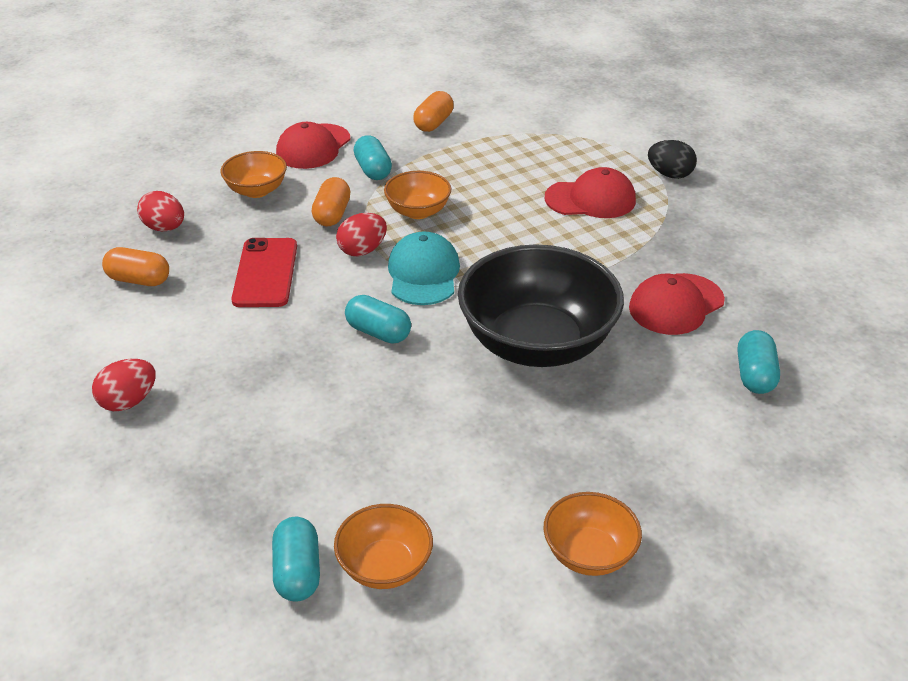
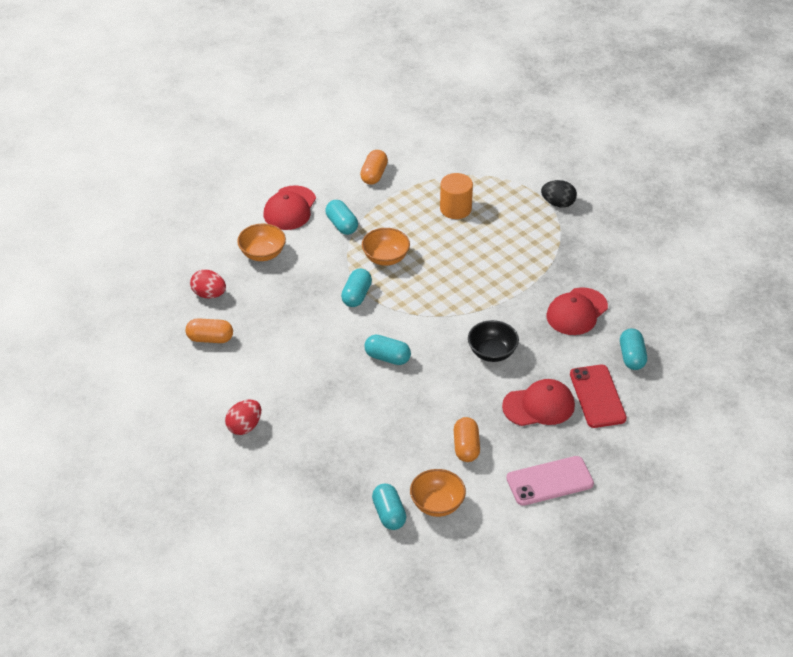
camera: 10 degrees left, 5 degrees up
(265, 273) = (295, 322): red phone -> red phone (597, 396)
(332, 214) = (325, 268): orange capsule -> orange capsule (466, 447)
(362, 250) = (356, 295): red egg -> turquoise capsule
(423, 274) = (404, 309): turquoise cap -> none
(529, 167) = (455, 209): none -> orange cylinder
(537, 344) = (492, 352): black bowl -> black bowl, size x0.49
(589, 553) = (549, 481): orange bowl -> pink phone
(590, 199) = (505, 232): red cap -> red cap (539, 406)

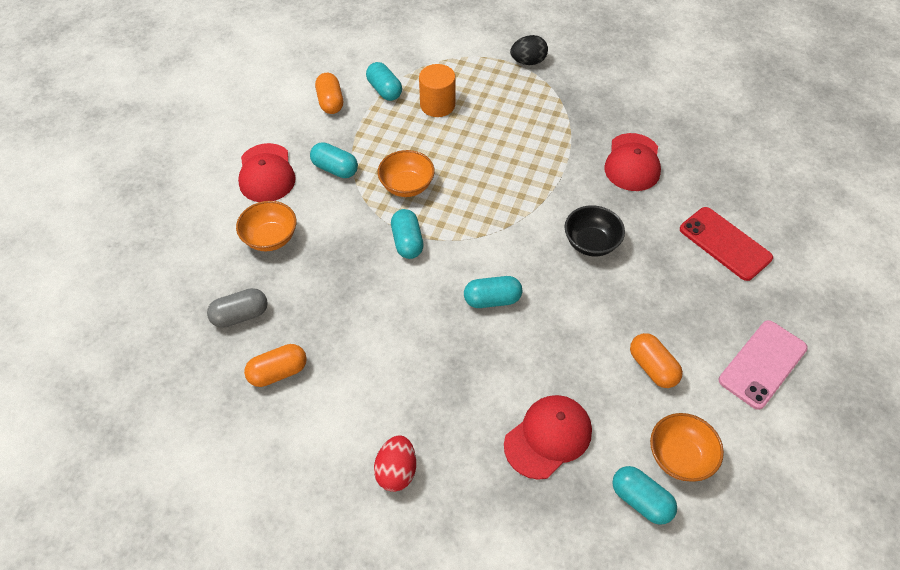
camera: 30 degrees left, 10 degrees up
(209, 294) = (240, 315): red egg -> grey capsule
(539, 406) = (681, 281): red cap -> red cap (548, 437)
(632, 357) = (719, 186): turquoise capsule -> turquoise capsule (384, 90)

